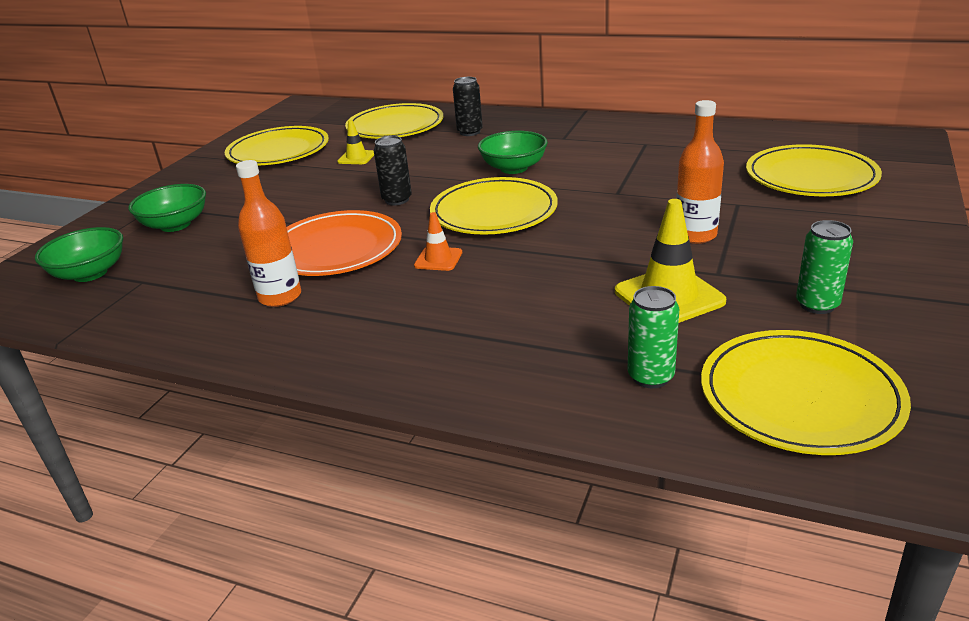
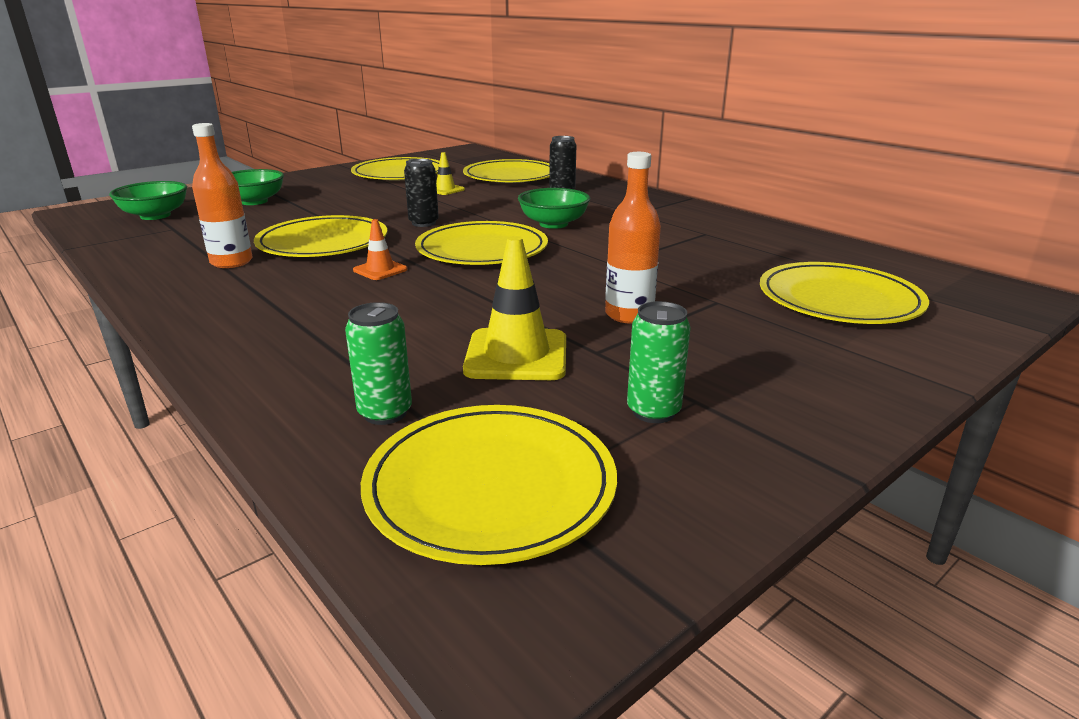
camera: 25 degrees right, 5 degrees down
(336, 249) = (323, 243): orange plate -> yellow plate

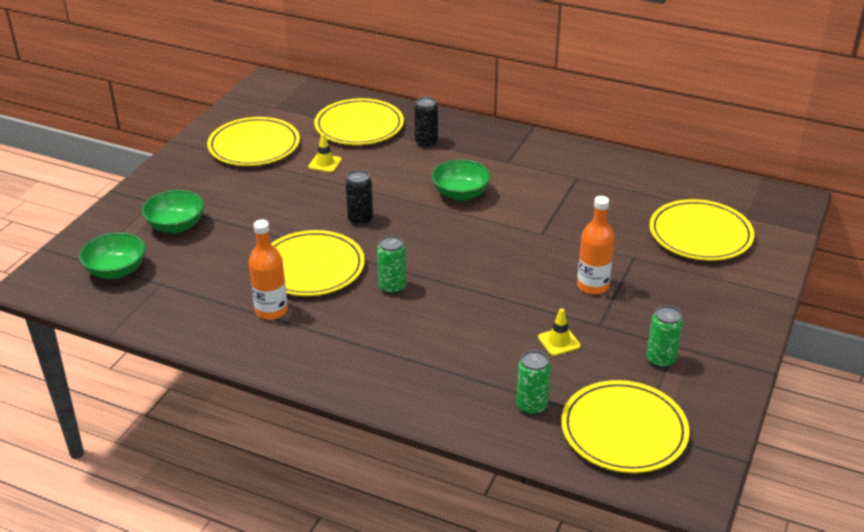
camera: 25 degrees left, 10 degrees up
(380, 270) = (392, 287): orange traffic cone -> green can
(482, 250) = (439, 242): yellow plate -> none
(516, 355) = (559, 342): yellow traffic cone -> yellow traffic cone, size x0.55

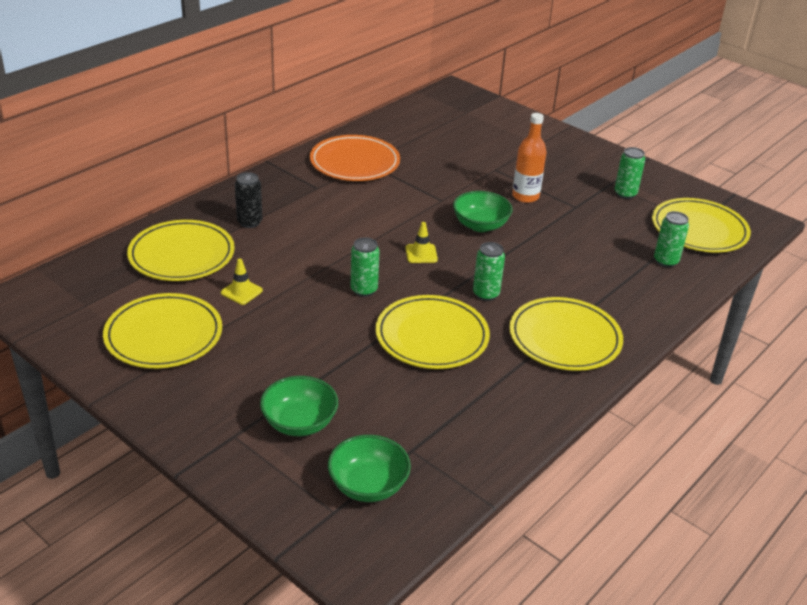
camera: 75 degrees left, 0 degrees up
(271, 311) = (493, 375): orange bottle -> none
(360, 219) = (364, 290): black can -> green can
(460, 194) = (355, 224): green bowl -> green bowl (480, 225)
(559, 342) = (591, 229): yellow traffic cone -> yellow traffic cone (421, 254)
(571, 171) = (355, 162): none -> orange plate
(700, 234) = (479, 135): yellow plate -> yellow plate (565, 338)

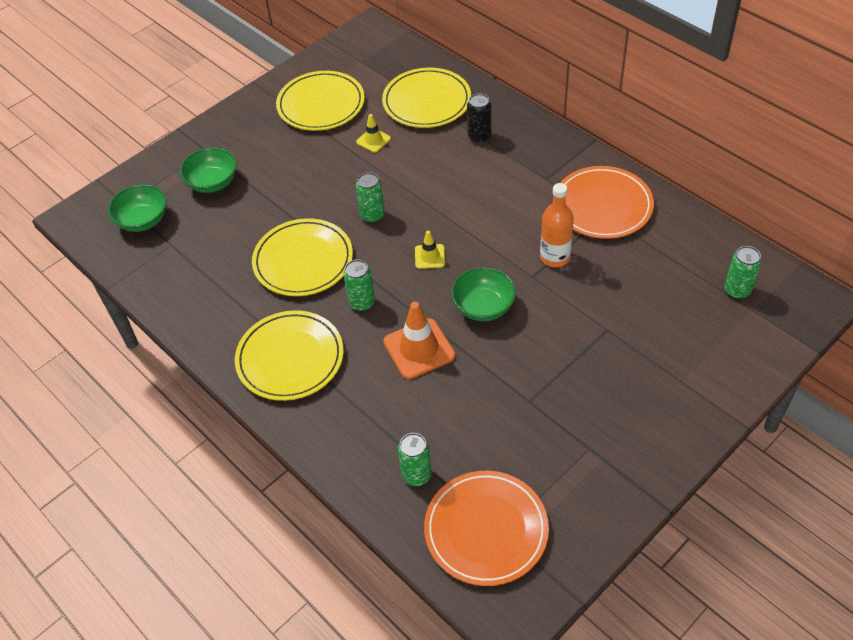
camera: 100 degrees right, 15 degrees up
(525, 196) = (547, 353): orange bottle -> orange bottle (555, 257)
(535, 260) = (419, 349): none -> orange traffic cone
(625, 194) = (565, 460): green can -> green can (737, 290)
(699, 229) = (486, 530): yellow plate -> orange plate

